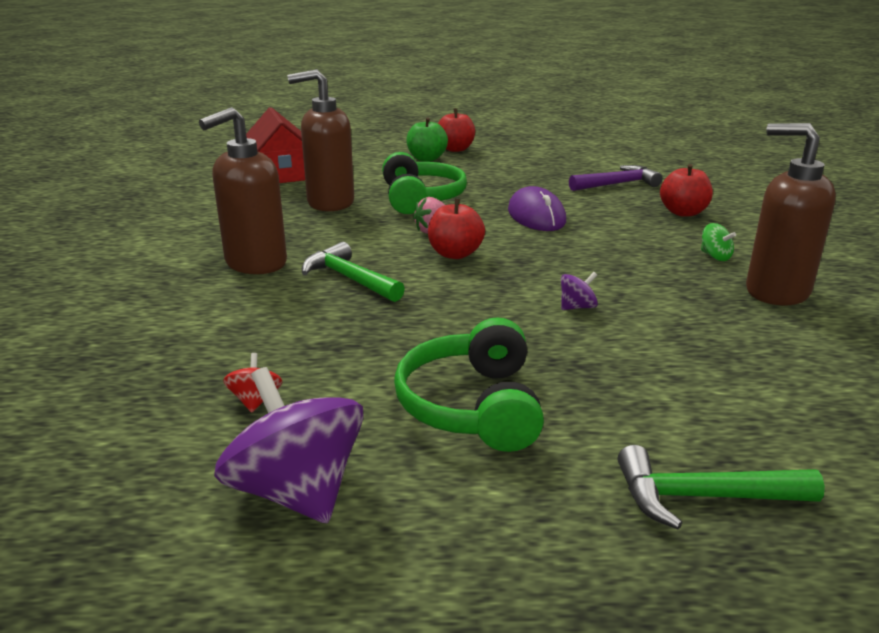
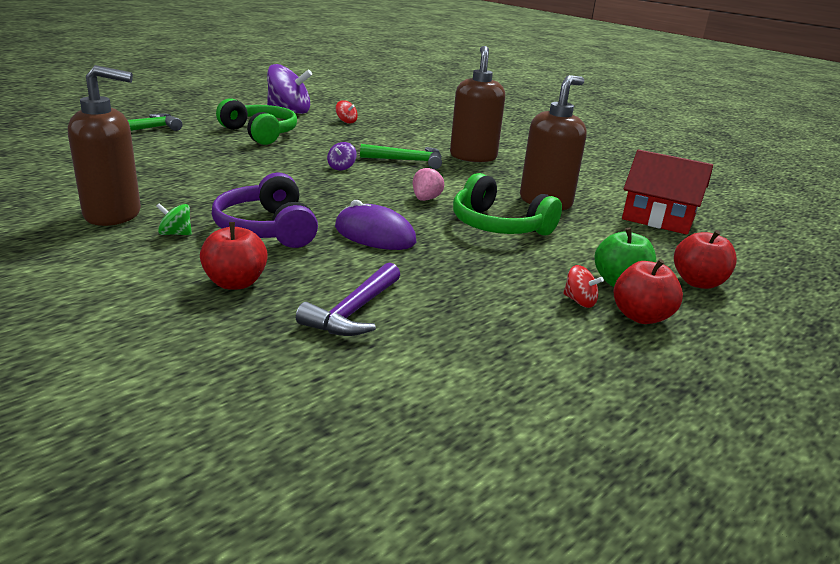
camera: 135 degrees right, 0 degrees up
(455, 254) = (378, 187): red apple -> red apple (698, 282)
(473, 159) = (579, 301): none -> red spinning top
(577, 307) = (255, 175): purple spinning top -> purple spinning top (341, 167)
(625, 241) = (267, 229): none -> purple headphones

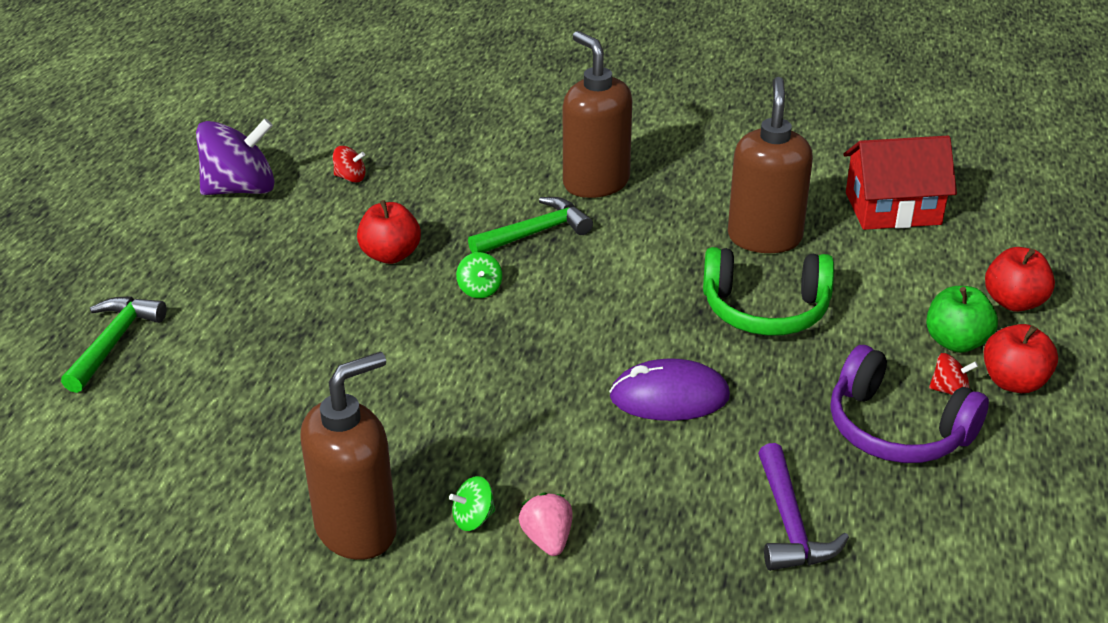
camera: 30 degrees left, 10 degrees up
(235, 283) = (639, 553): red apple -> red apple (390, 255)
(260, 133) = (281, 267): green headphones -> none
(267, 229) = (553, 453): purple headphones -> purple headphones (896, 429)
(341, 167) = (480, 289): purple spinning top -> green spinning top
(425, 199) = (644, 302): pink strawberry -> pink strawberry (547, 539)

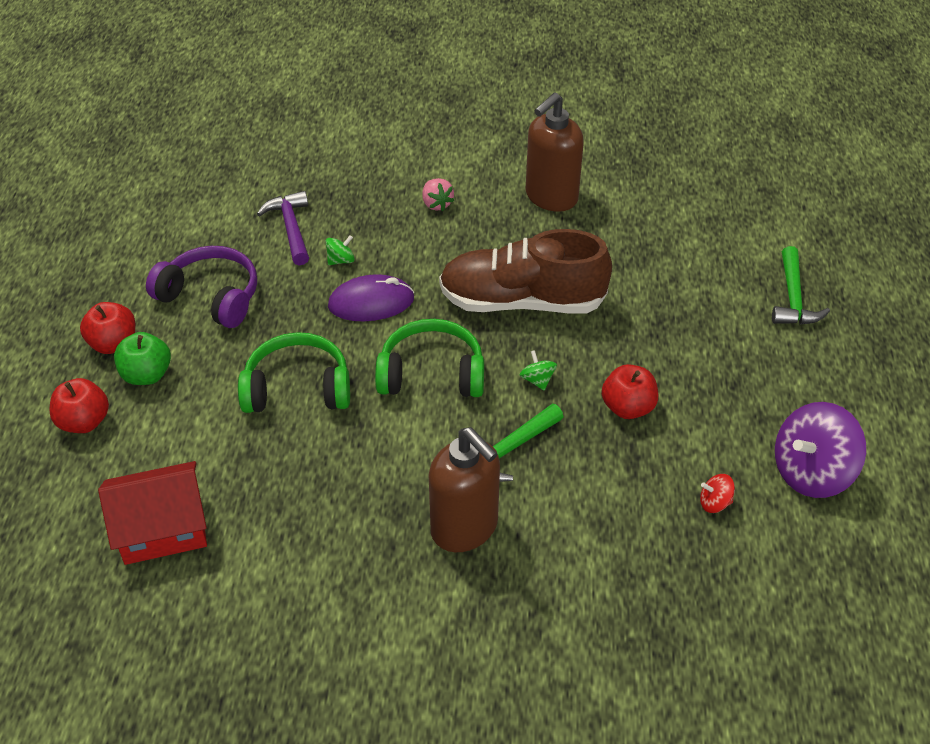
camera: 170 degrees right, 10 degrees up
(465, 376) = (521, 302): none -> brown shoe
(473, 518) = (484, 210): green spinning top -> green spinning top (341, 260)
(602, 308) = (431, 373): none -> green headphones
(764, 238) = (294, 471): brown soap dispenser -> none
(950, 390) = (164, 331): red spinning top -> none

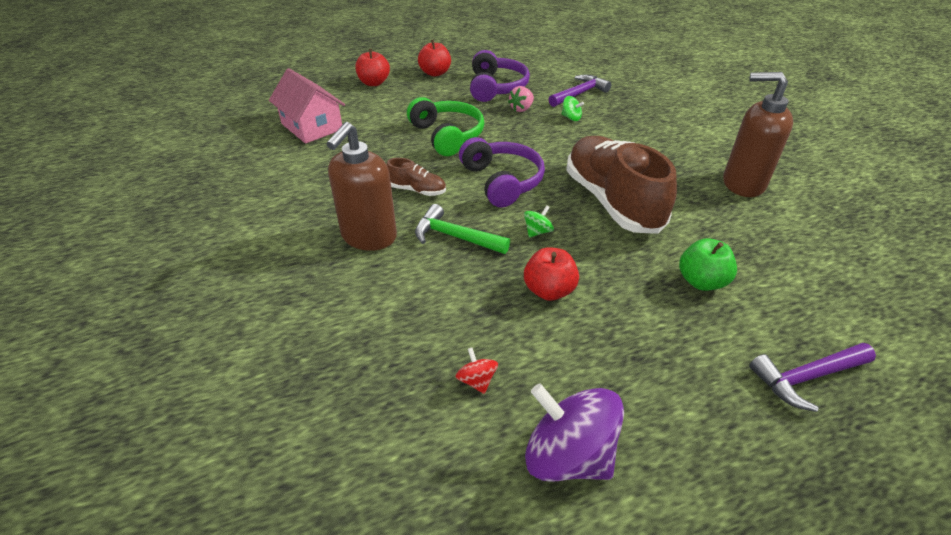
camera: 65 degrees right, 5 degrees down
(147, 375) = (420, 88): green apple -> green apple (701, 281)
(162, 528) = (312, 126): red house -> pink house
(371, 302) = (545, 139): purple mouse -> none
(400, 456) = (417, 190): none -> brown shoe
(431, 373) = (502, 181): green headphones -> purple headphones
(436, 204) = (667, 137): pink strawberry -> pink strawberry (521, 109)
(793, 298) = (806, 378): green hammer -> purple hammer

